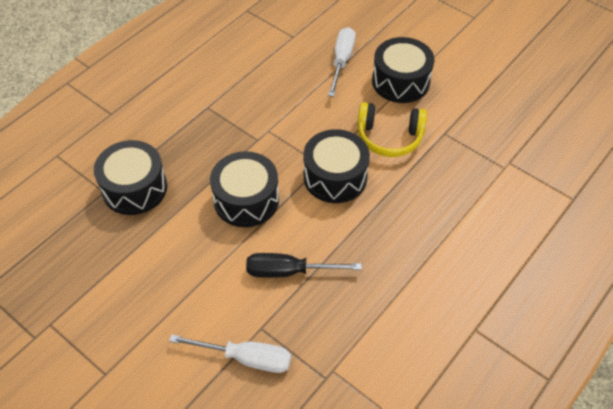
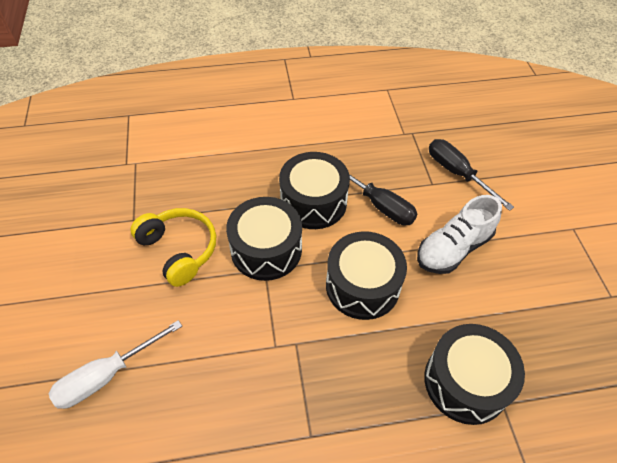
camera: 140 degrees left, 0 degrees up
(200, 276) = (453, 248): none -> white shoe
(246, 358) = (457, 174): white screwdriver -> black screwdriver
(400, 81) = (92, 298): black drum -> black drum (313, 202)

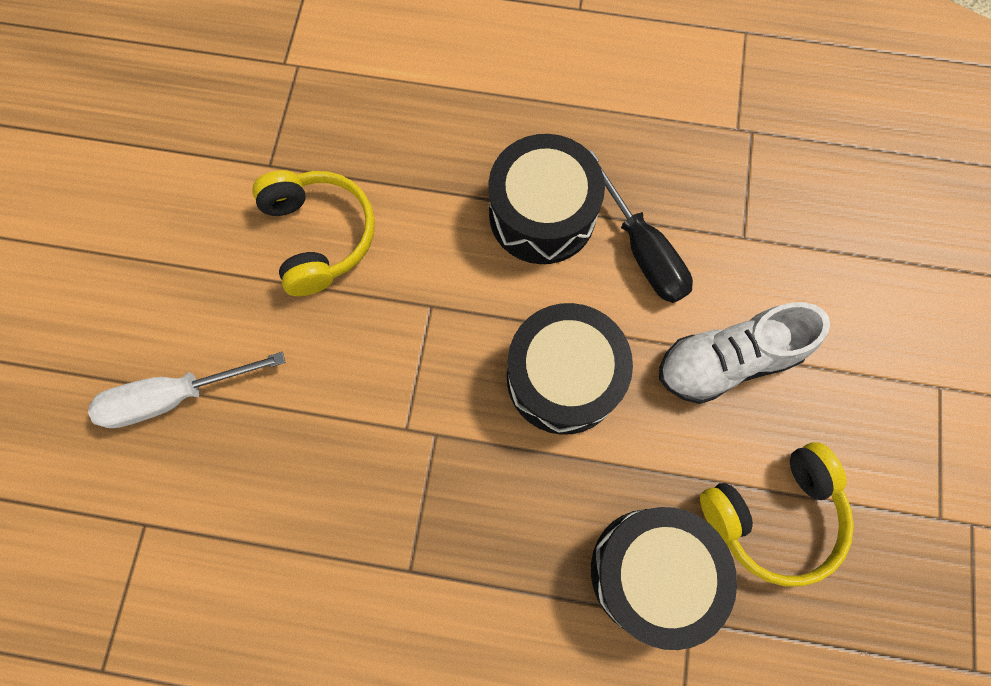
camera: 20 degrees right, 20 degrees up
(266, 249) = (443, 274): black drum -> none
(457, 174) = (794, 231): black screwdriver -> none
(520, 324) = (772, 515): none -> yellow headphones

